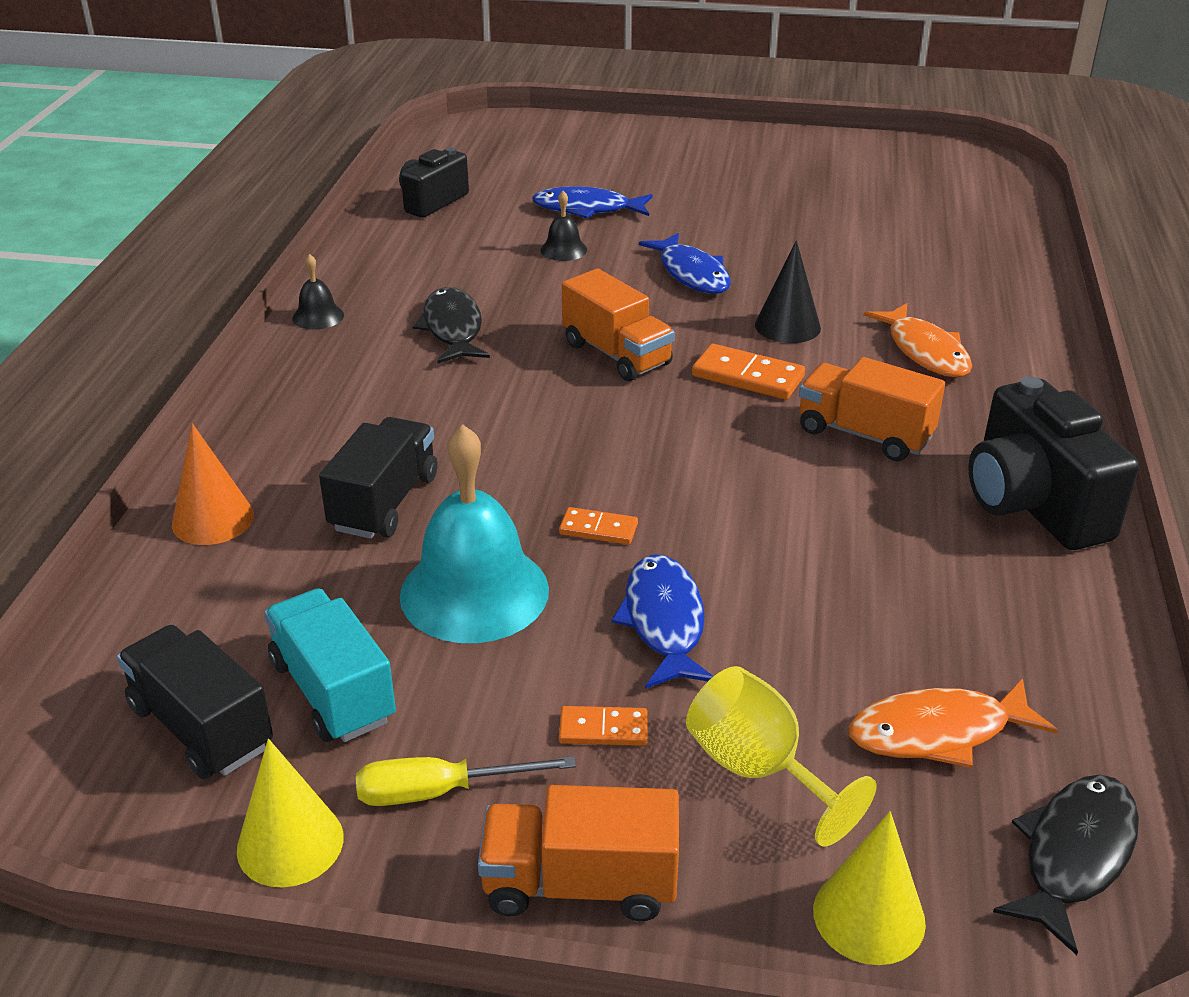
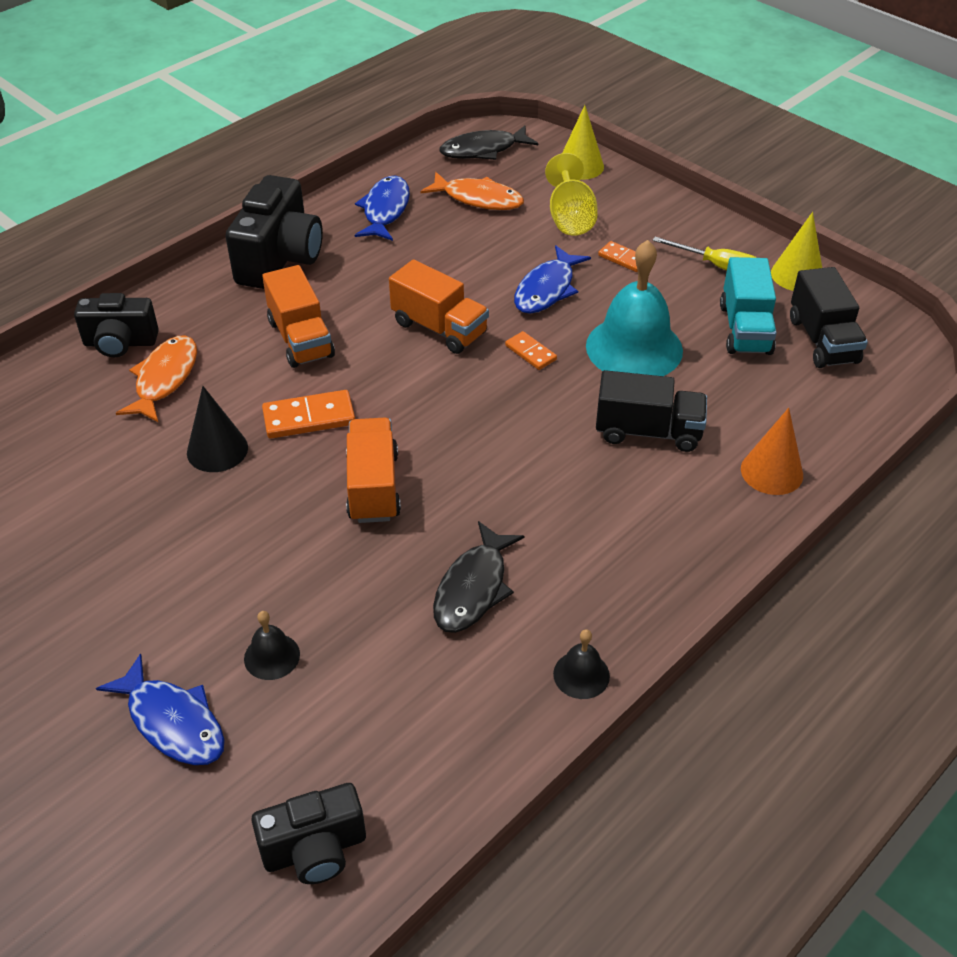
camera: 145 degrees left, 10 degrees up
(384, 502) = (648, 431): black truck -> black truck turned 135 degrees counterclockwise
(580, 884) = (681, 215): orange truck -> orange truck (439, 328)
(691, 274) = (206, 552): blue fish -> blue fish (385, 210)
(747, 377) = (309, 417): orange domino -> orange domino turned 75 degrees counterclockwise
(1019, 359) = (120, 343): none -> black camera

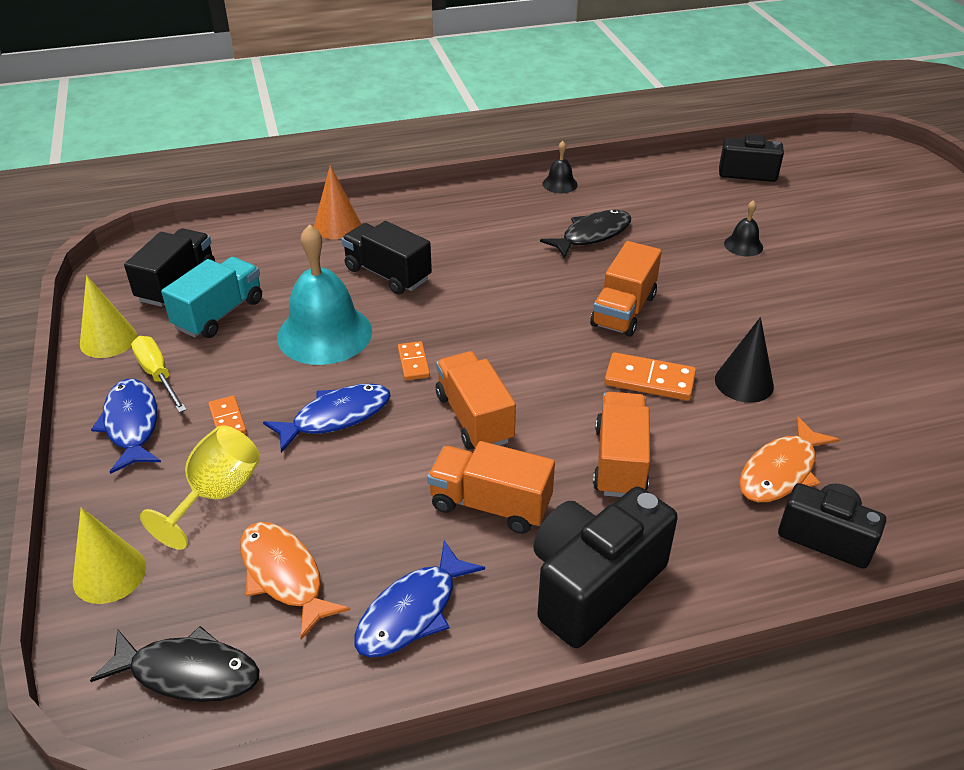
camera: 150 degrees left, 5 degrees down
(173, 722) = (816, 237): blue fish -> blue fish (131, 425)
(380, 277) = (490, 505): none -> orange truck

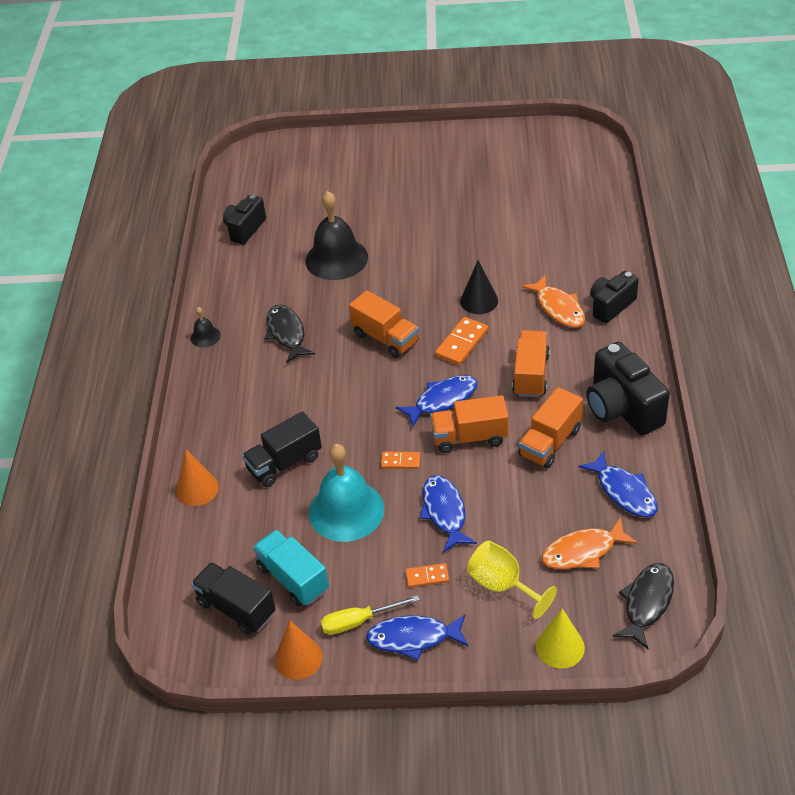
camera: 70 degrees left, 5 degrees up
(108, 340) = (298, 658): yellow cone -> orange cone
(533, 380) = (442, 400): none -> blue fish
(620, 462) = (531, 375): orange truck -> orange truck turned 75 degrees clockwise
(743, 245) = (336, 258): black bell -> black bell, size x2.19

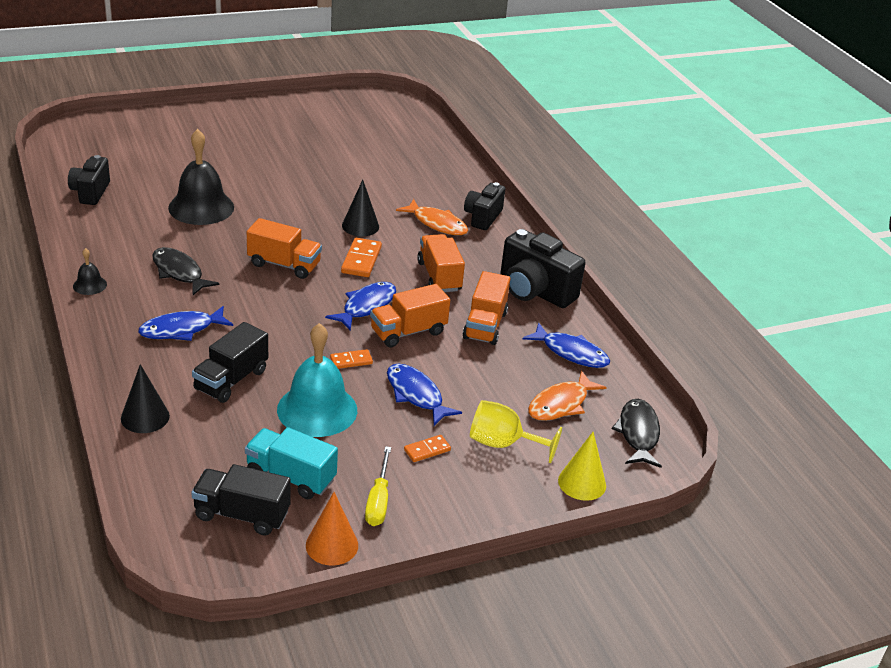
camera: 30 degrees left, 10 degrees down
(197, 489) = (145, 417): orange cone -> black cone
(358, 621) = (378, 500): yellow screwdriver -> yellow screwdriver turned 45 degrees counterclockwise
(413, 638) = (440, 503): blue fish -> blue fish (181, 330)

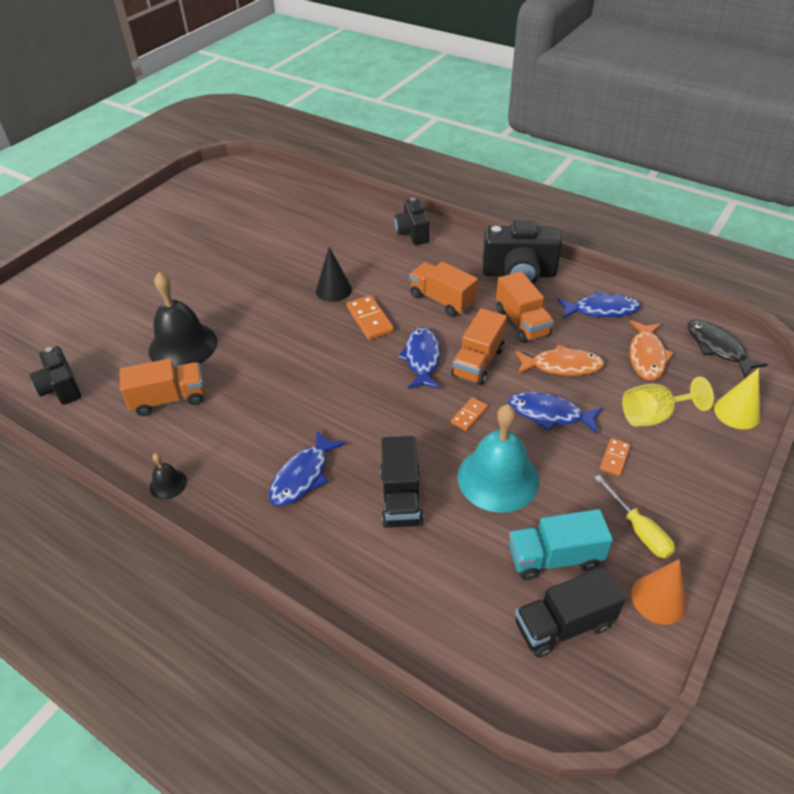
camera: 30 degrees left, 10 degrees up
(145, 417) = (373, 587): black cone -> none
(179, 272) = (236, 420): black fish -> none
(284, 264) = (315, 359): orange truck -> orange truck (169, 399)
(437, 224) = (387, 256): orange fish -> orange fish (562, 366)

